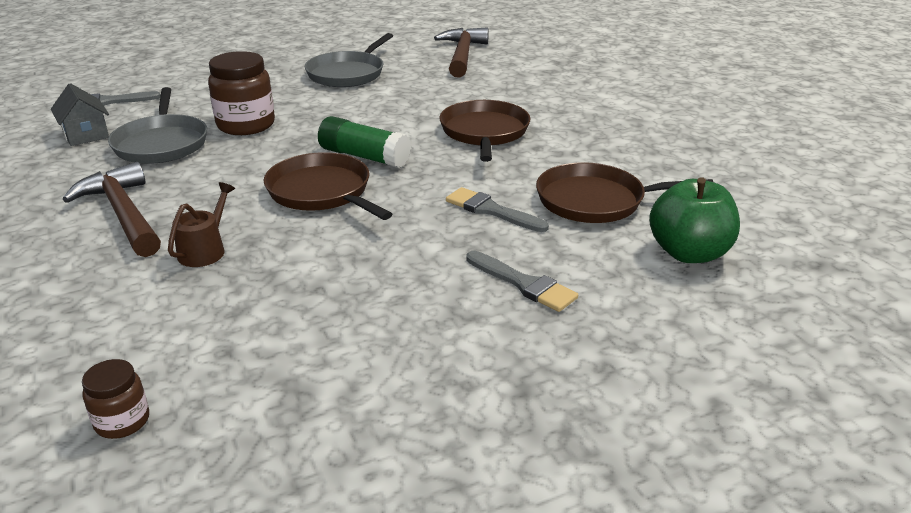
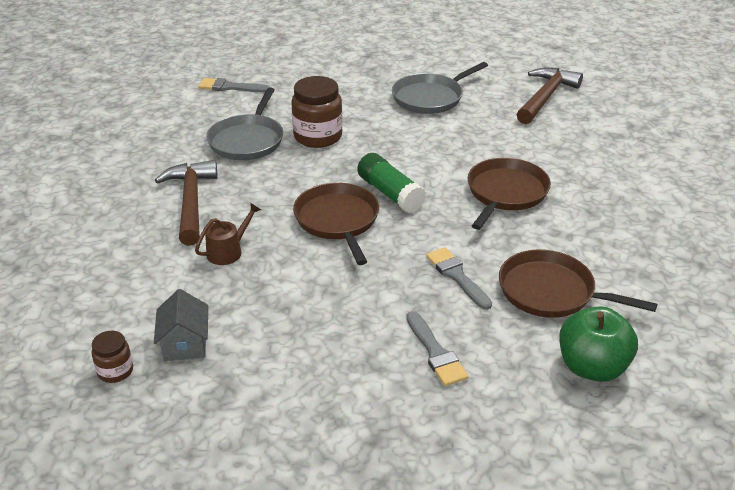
camera: 25 degrees right, 5 degrees up
(86, 135) = (199, 118): grey house -> grey house (185, 344)

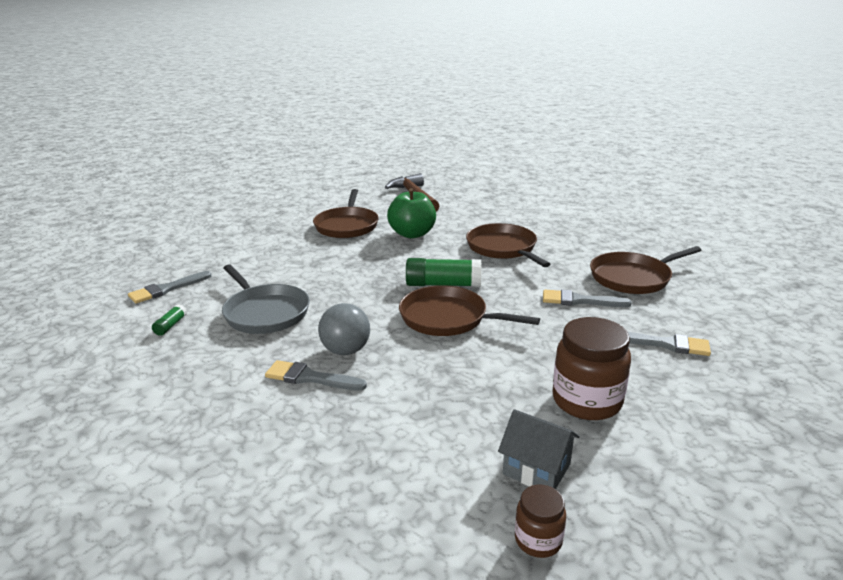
camera: 50 degrees left, 10 degrees down
(189, 117) = (170, 325): none -> green glue stick
(191, 202) = (310, 378): brown hammer -> grey brush
(228, 251) = (419, 387): brown watering can -> none
(239, 198) = (346, 350): none -> grey ball
(318, 137) = (318, 282): brown jar -> brown jar (586, 401)
(430, 97) = (347, 225): grey pan -> brown pan
(592, 367) = (726, 297): green apple -> green apple (412, 234)

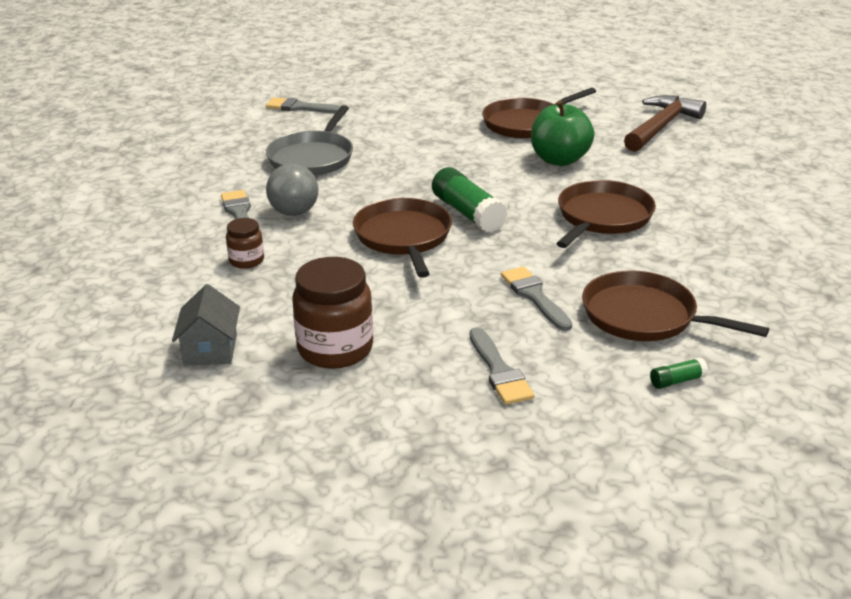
camera: 55 degrees right, 5 degrees up
(170, 325) = (251, 134): green glue stick -> green glue stick (677, 381)
(538, 540) = (127, 373): brown jar -> brown jar (246, 261)

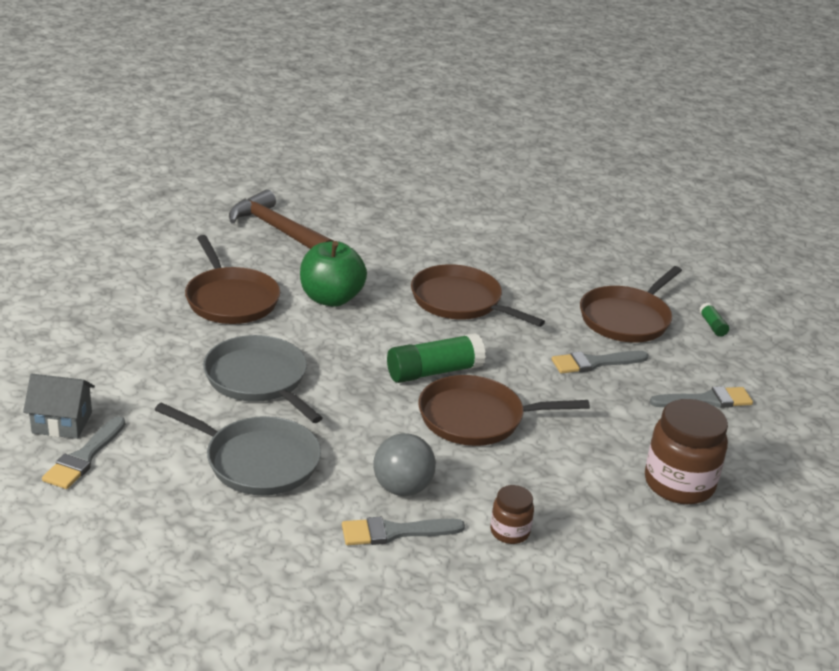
camera: 85 degrees left, 0 degrees up
(210, 349) = (683, 565): grey house -> grey house (62, 423)
(417, 146) = (259, 380): none -> grey pan

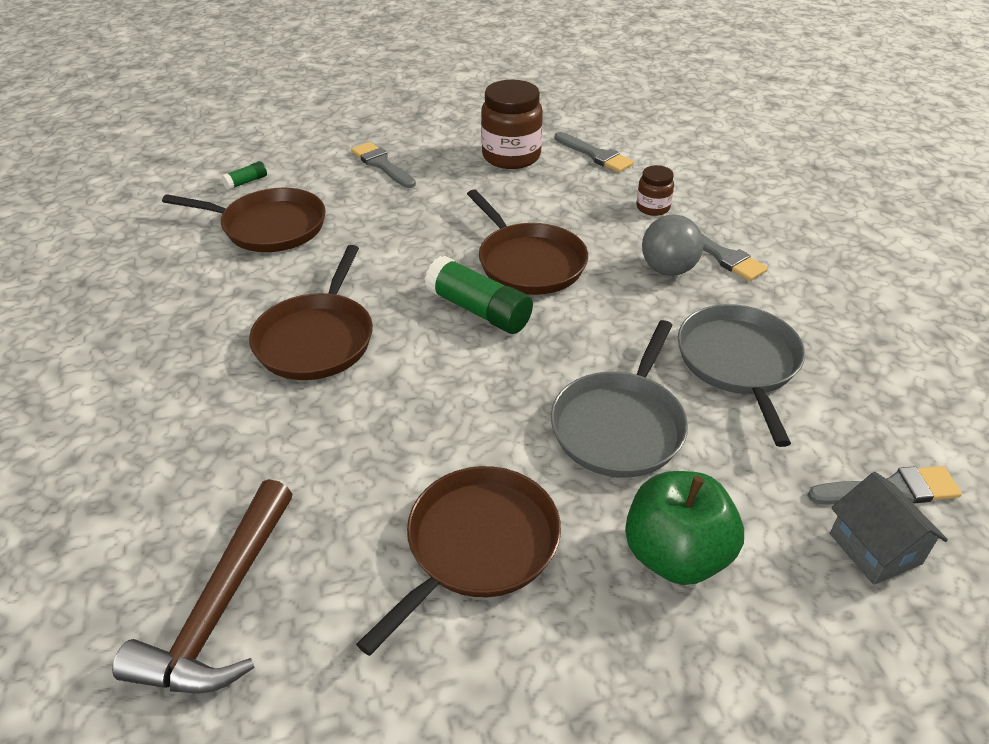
camera: 115 degrees left, 10 degrees up
(331, 298) = (394, 446): green apple -> green apple (676, 555)
(595, 363) = (371, 226): grey brush -> grey brush (595, 155)

